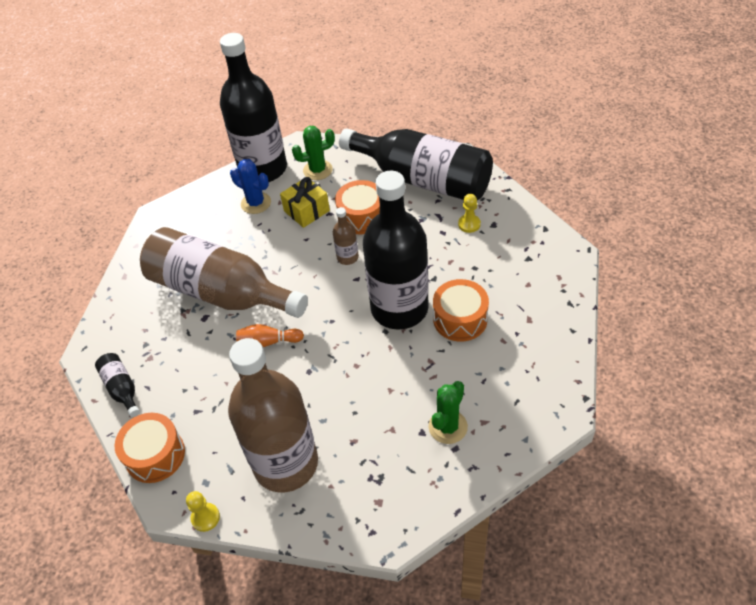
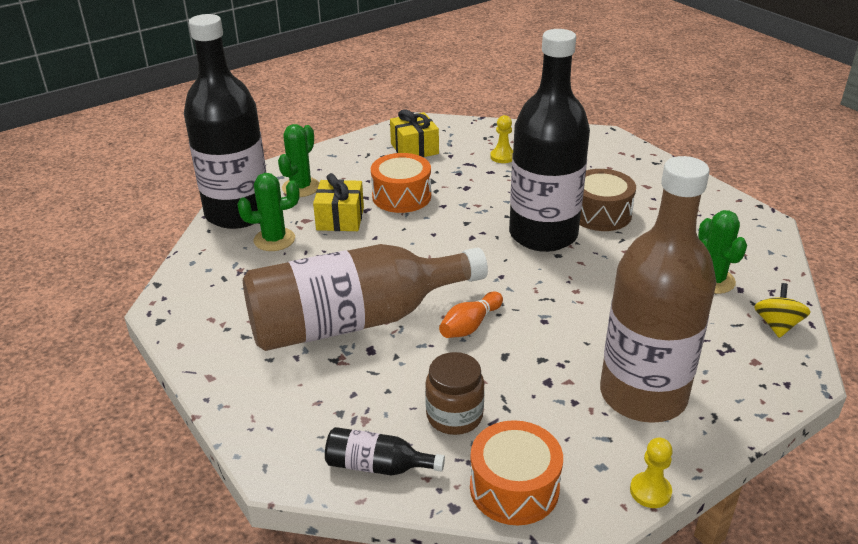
camera: 50 degrees left, 15 degrees down
(186, 391) = (454, 416): none -> brown jar
(256, 203) = (274, 239): blue cactus -> green cactus
(347, 257) = (438, 228): brown bottle -> none
(423, 179) = (414, 149): black bottle -> yellow gift
(433, 492) = (777, 325): none -> yellow spinning top
(460, 319) = (600, 214): orange drum -> brown drum

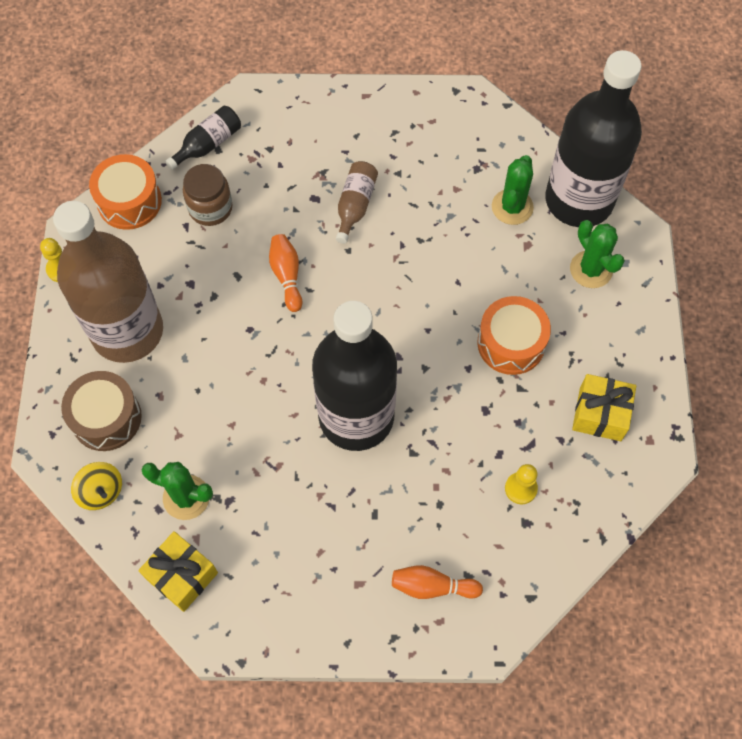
camera: 125 degrees right, 30 degrees up
(340, 218) = (509, 272): yellow gift -> yellow gift (182, 575)
(354, 321) = (355, 205): brown bottle -> brown bottle, size x0.40
(600, 214) = (348, 494): brown drum -> brown drum (106, 418)
(607, 162) = (432, 586): none -> orange bowling pin

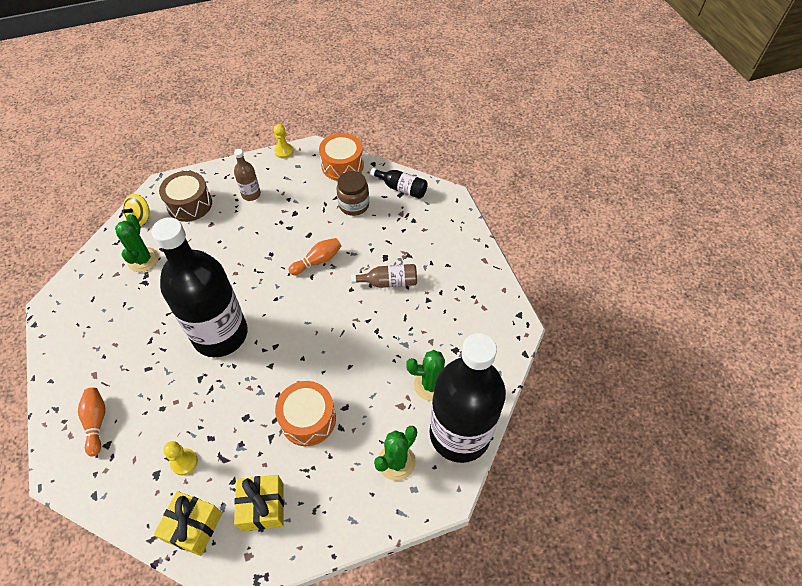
camera: 70 degrees right, 10 degrees down
(127, 331) = (251, 194): brown bottle -> brown bottle, size x0.40
(182, 575) = (90, 275): yellow gift -> yellow gift (193, 527)

